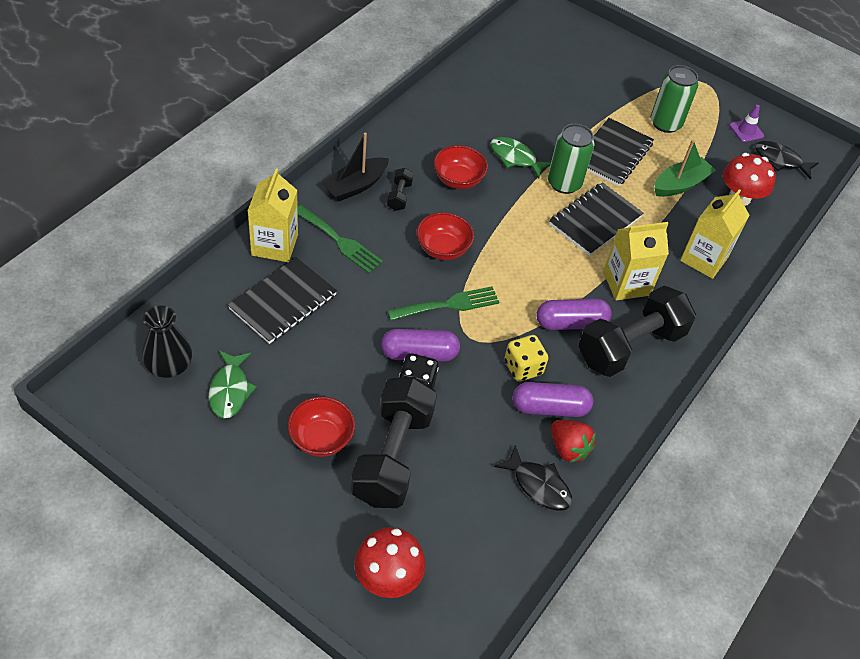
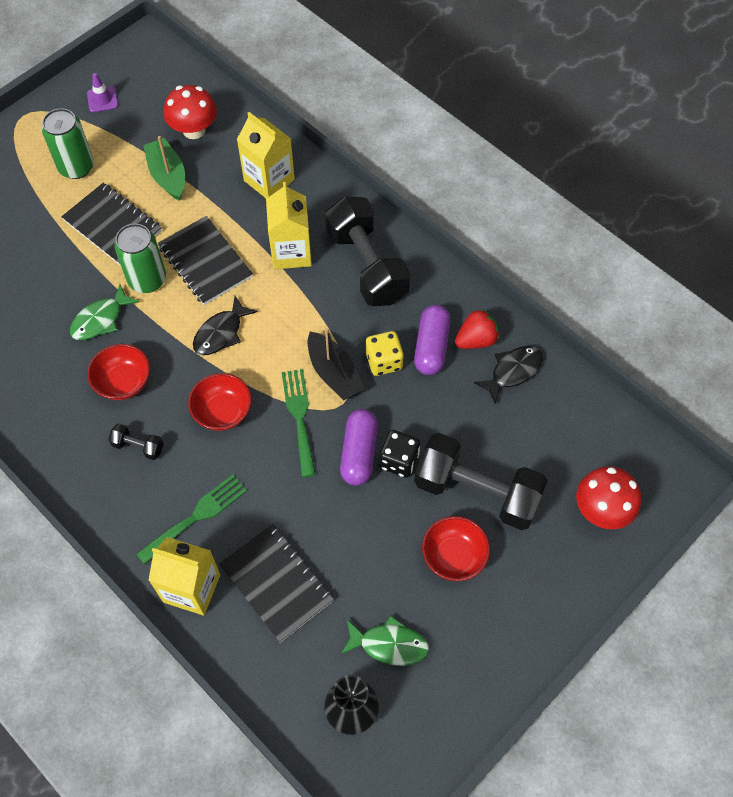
camera: 75 degrees left, 10 degrees up
(355, 186) = (114, 491): black boat -> black boat (334, 373)
(571, 323) = (334, 310): purple capsule -> none
(780, 160) = (150, 83): black fish -> black fish (221, 333)

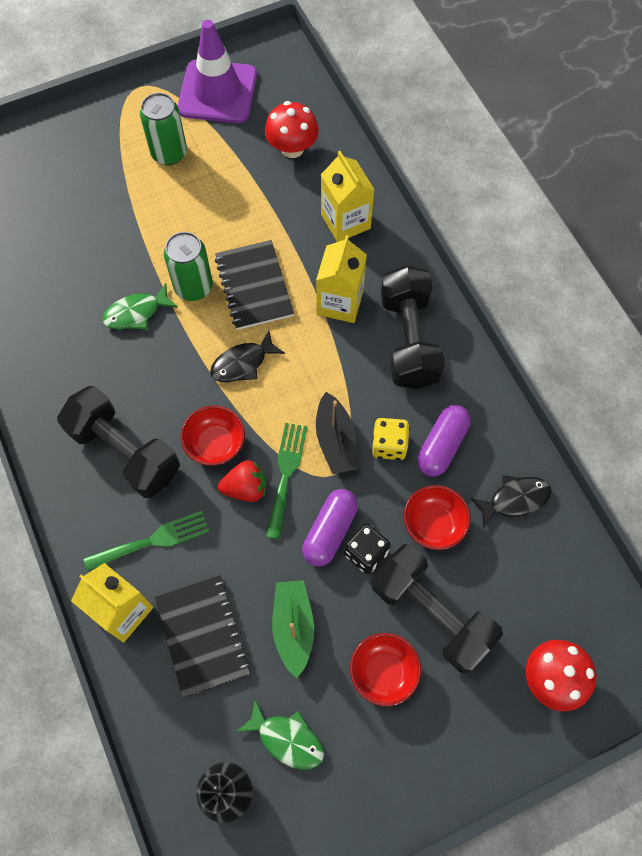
camera: 20 degrees right, 5 degrees up
(102, 99) = (217, 92): purple traffic cone -> purple traffic cone, size x2.47
(112, 226) = (181, 222): black notebook -> none
(124, 382) = (134, 383): red bowl -> red bowl (433, 524)
(138, 446) = (125, 451): black dumbbell -> black dumbbell, size x2.37
(168, 175) = (251, 187): green boat -> green boat (293, 627)
(476, 340) = (489, 453): red strawberry -> red strawberry (245, 488)

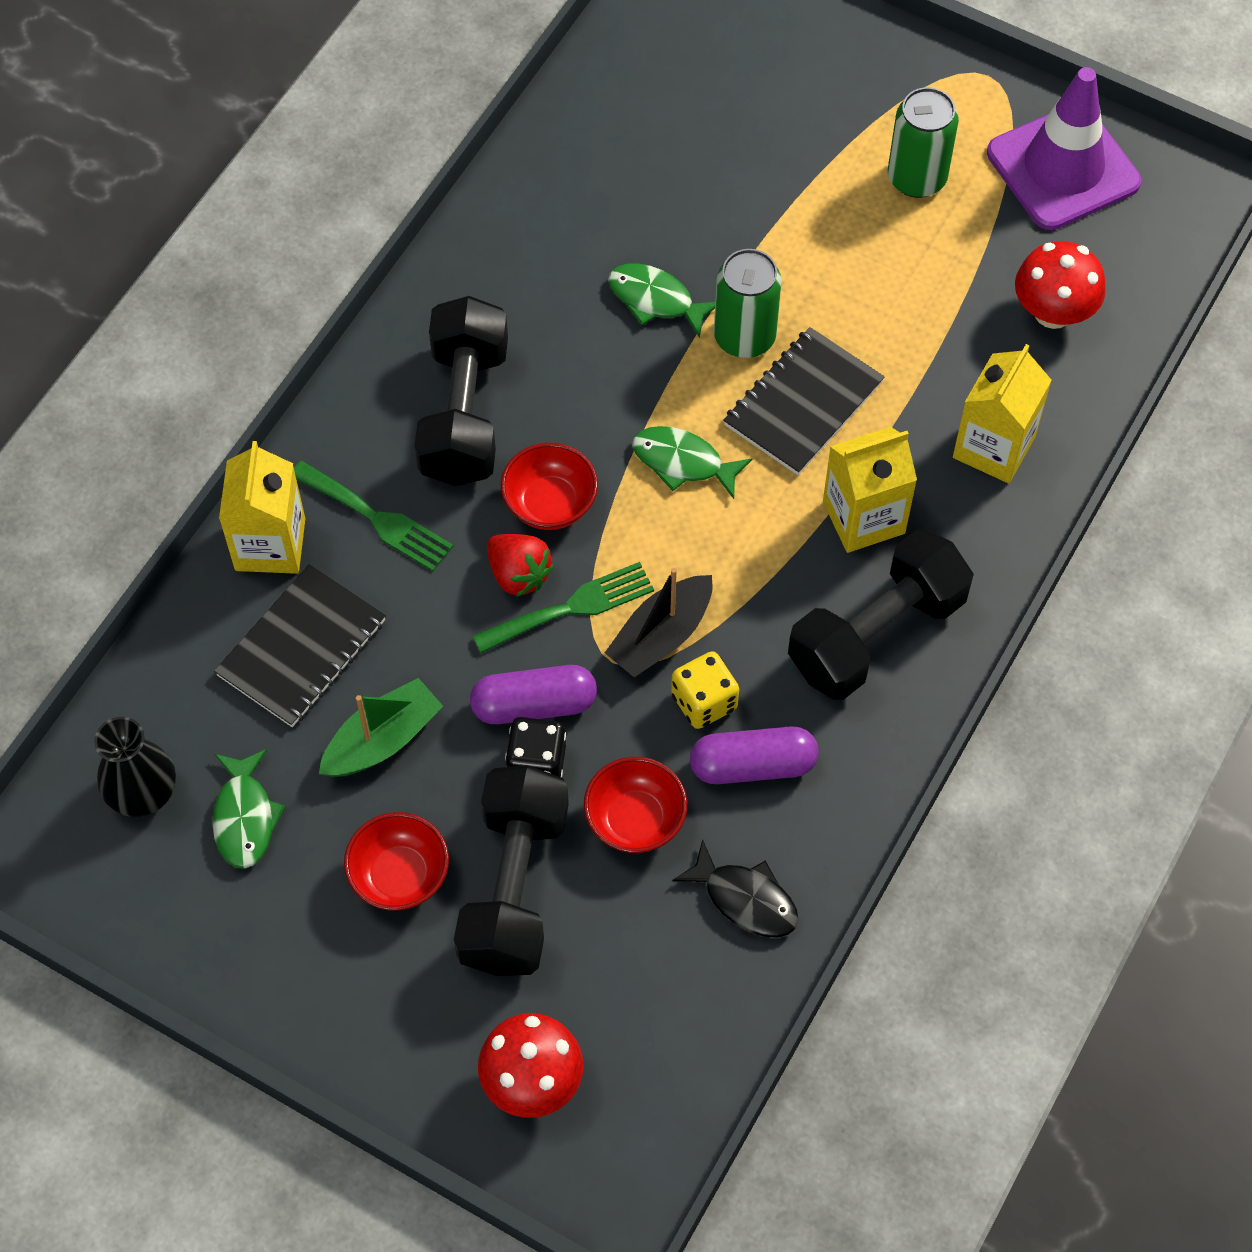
camera: 55 degrees right, 5 degrees down
(243, 363) = (683, 462): black fish -> green fish

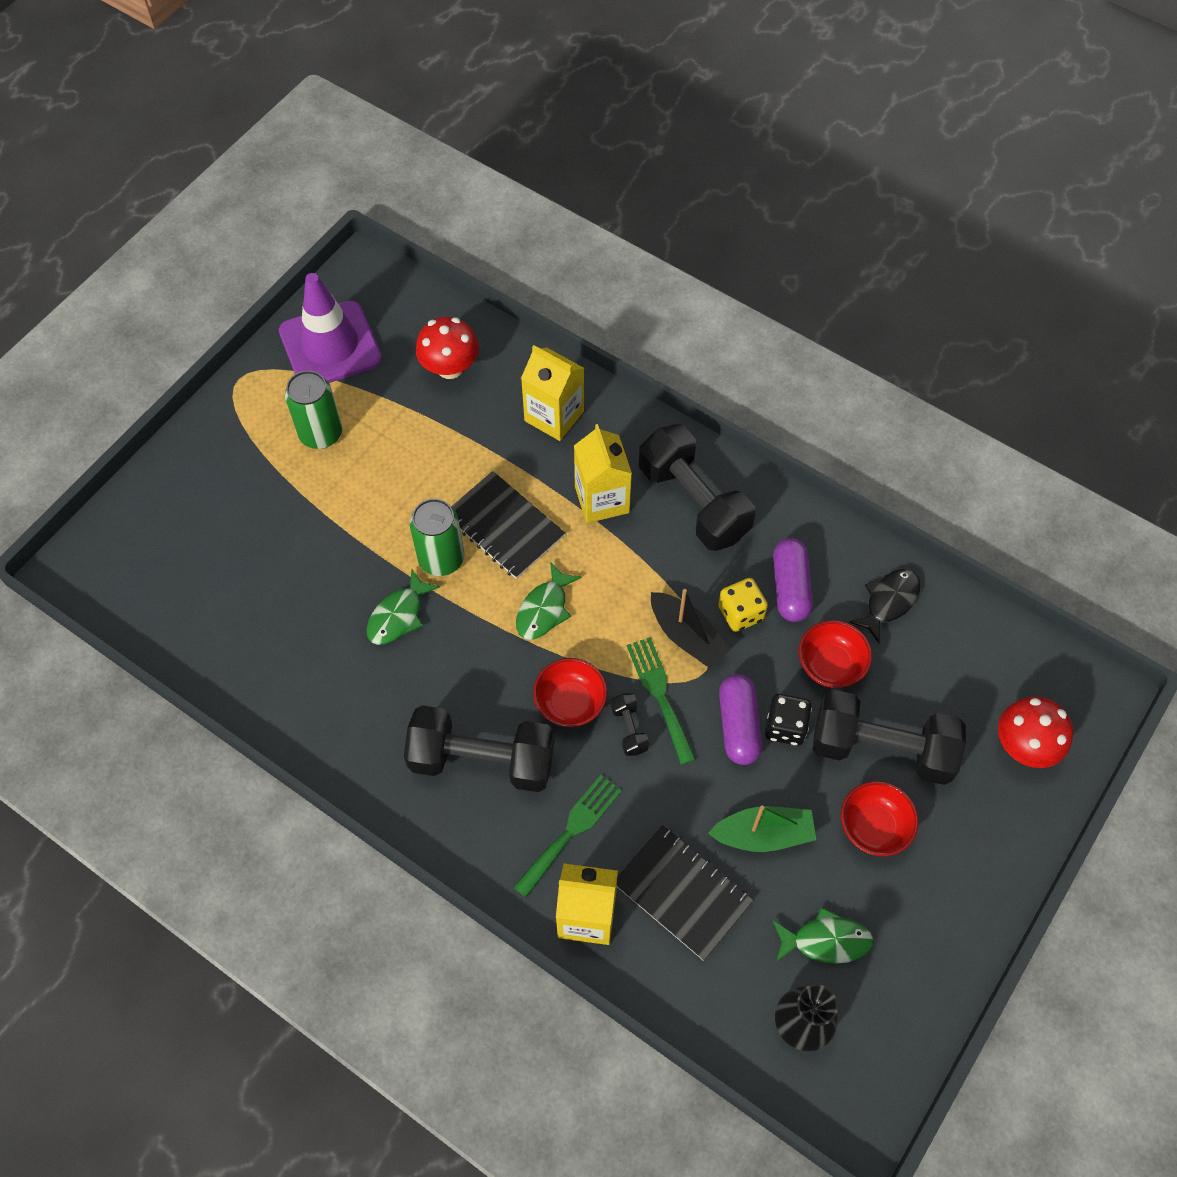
camera: 85 degrees left, 0 degrees up
(382, 740) = (763, 835): green boat -> green boat turned 120 degrees clockwise
(518, 574) = (629, 729): red strawberry -> black dumbbell

